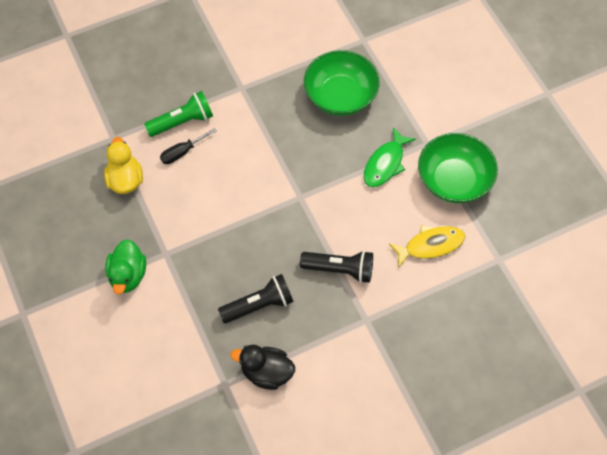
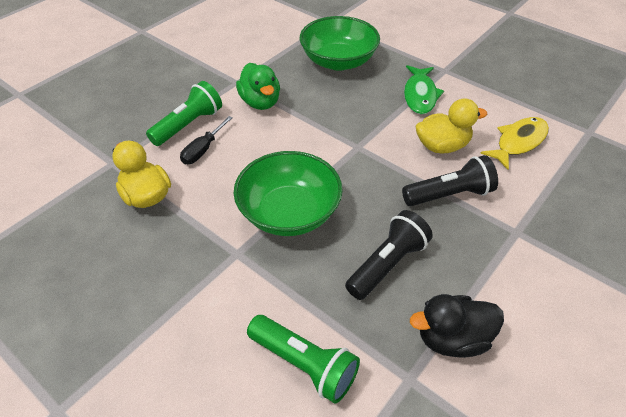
camera: 25 degrees left, 15 degrees down
(128, 275) = (199, 296): green duck -> green duck (260, 102)
(168, 348) = (304, 364): none -> green flashlight
(366, 223) = (442, 146): none -> yellow duck
(454, 180) = (492, 87): green bowl -> green bowl (289, 212)

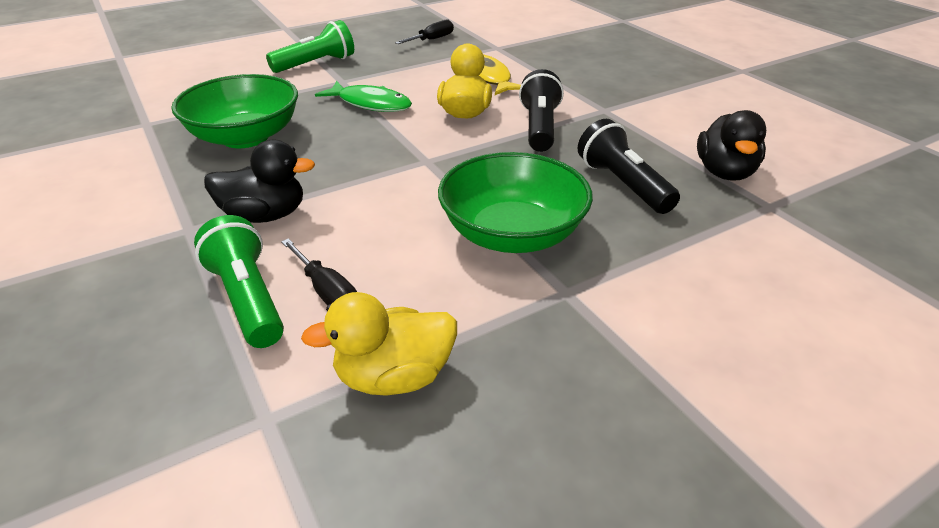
camera: 70 degrees left, 10 degrees down
(260, 102) = (265, 215): green duck -> black duck
(304, 364) = (752, 269): green flashlight -> green flashlight (316, 64)
(565, 89) = (431, 40): none -> black screwdriver

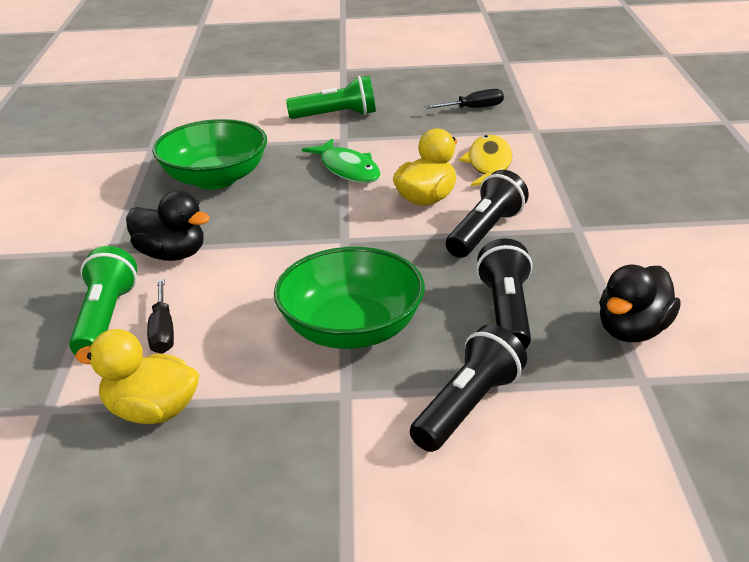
camera: 30 degrees right, 5 degrees down
(676, 268) = (468, 407): none -> black flashlight

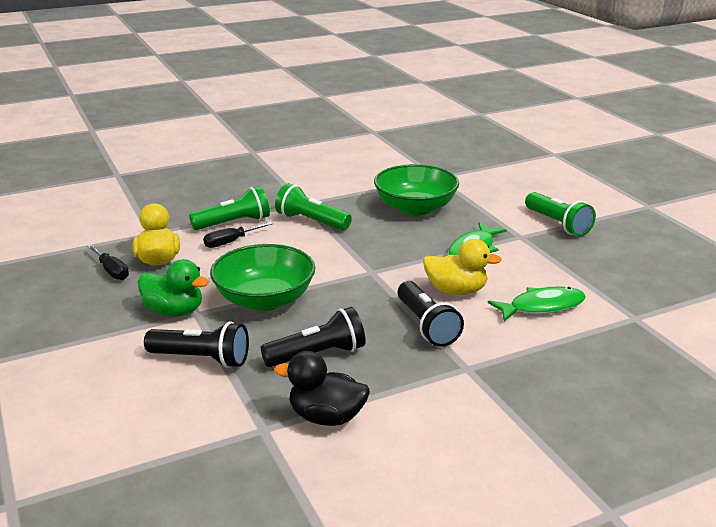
camera: 65 degrees right, 5 degrees down
(172, 254) = (311, 221): black duck -> green flashlight
(325, 415) = (174, 311): none -> green duck
(473, 108) = (645, 279): black screwdriver -> black screwdriver (111, 271)
(486, 232) = (426, 326): black flashlight -> black flashlight turned 60 degrees clockwise
(489, 164) = (542, 307): yellow fish -> green fish

